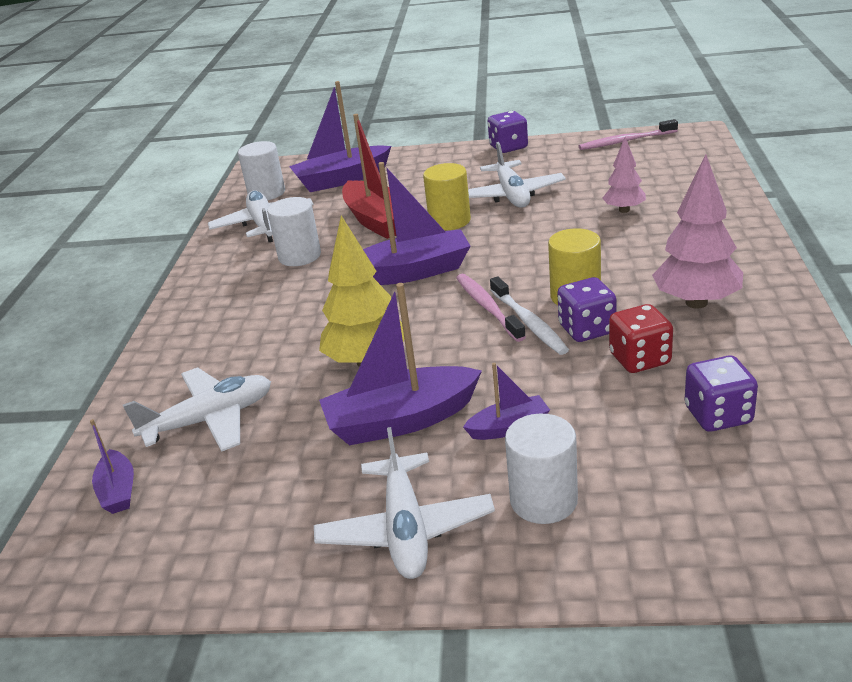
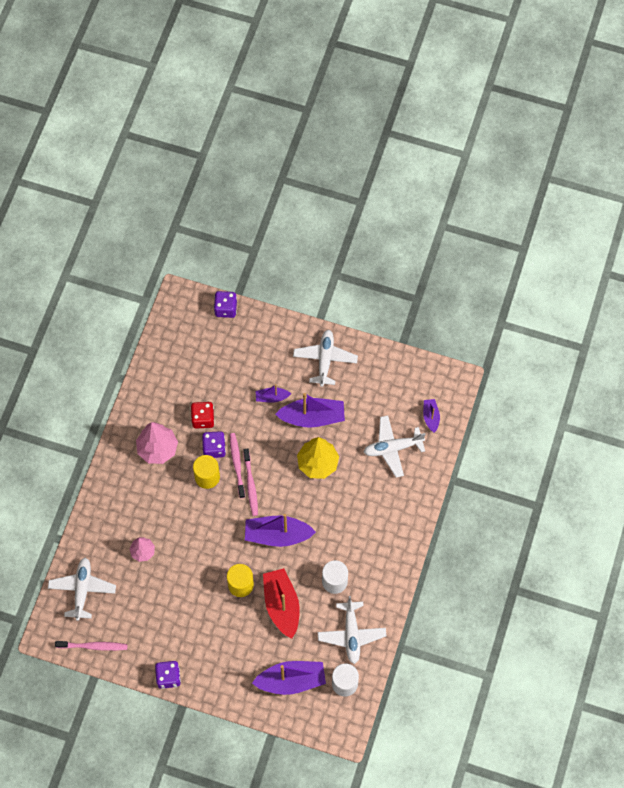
camera: 170 degrees left, 35 degrees up
(512, 195) = (194, 602): white plane -> white plane (82, 590)
(528, 322) = (237, 464): white toothbrush -> pink toothbrush
(543, 501) = (274, 356): white cylinder -> none
(718, 415) = (192, 375): purple dice -> purple dice (226, 309)

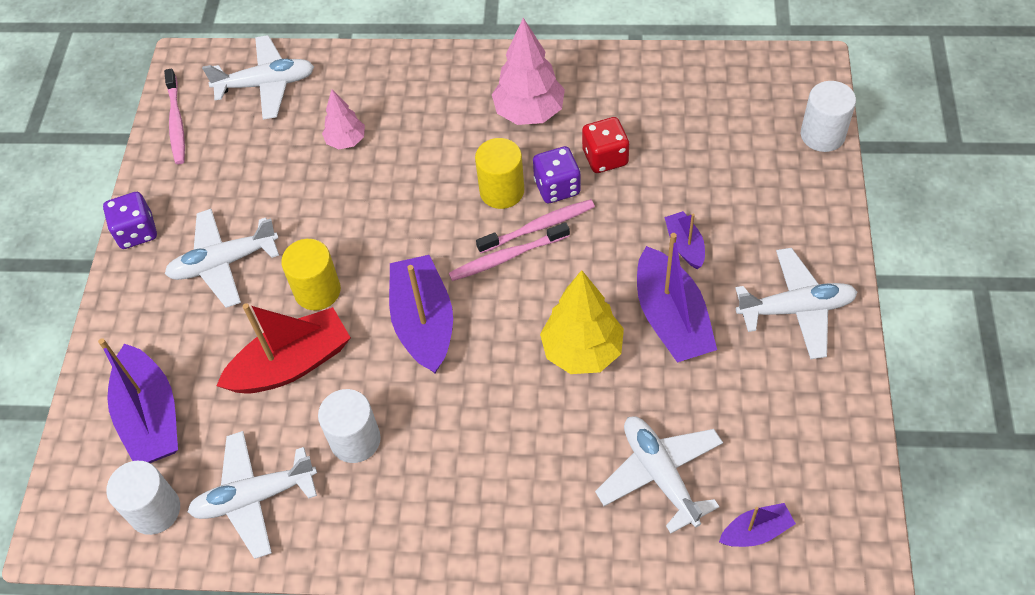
camera: 80 degrees right, 10 degrees down
(206, 631) = (224, 263): none -> white plane
(226, 309) = (822, 135): purple dice -> white cylinder

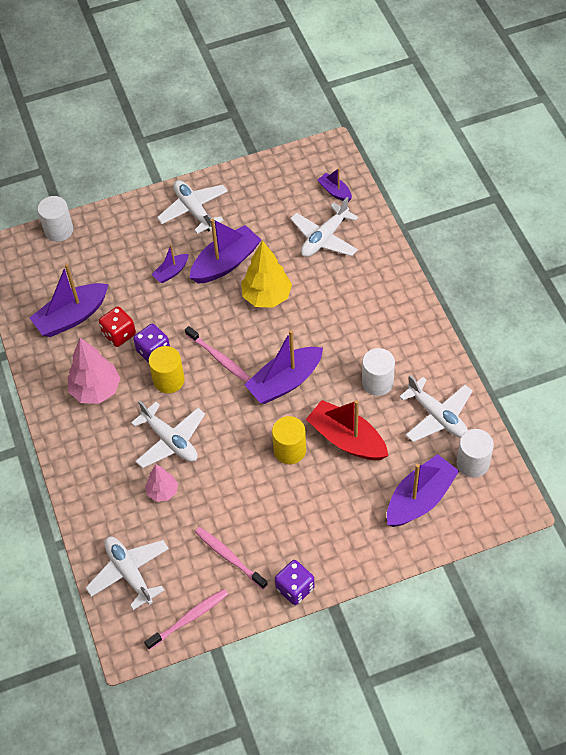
camera: 115 degrees left, 0 degrees up
(224, 263) = (294, 517): white plane -> white plane (170, 440)
(538, 227) = (189, 350): pink toothbrush -> pink toothbrush (229, 557)
(660, 115) = (72, 317): none -> purple boat

